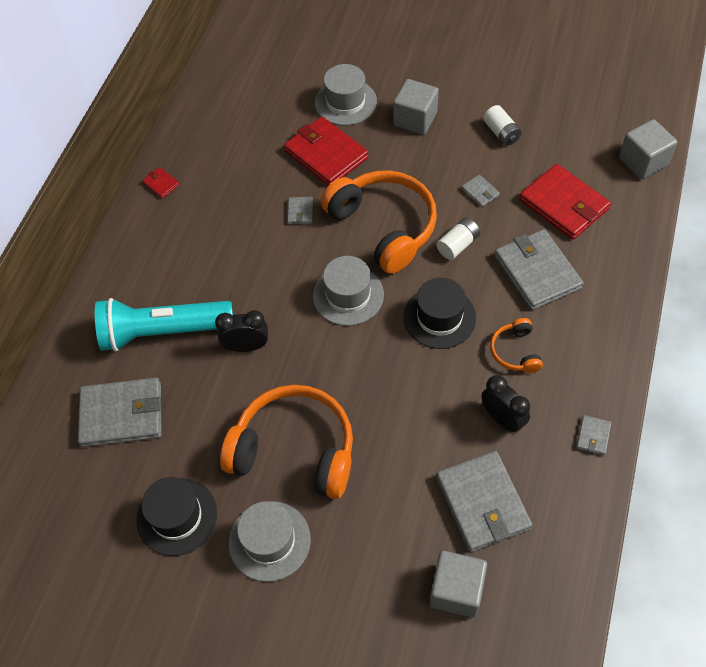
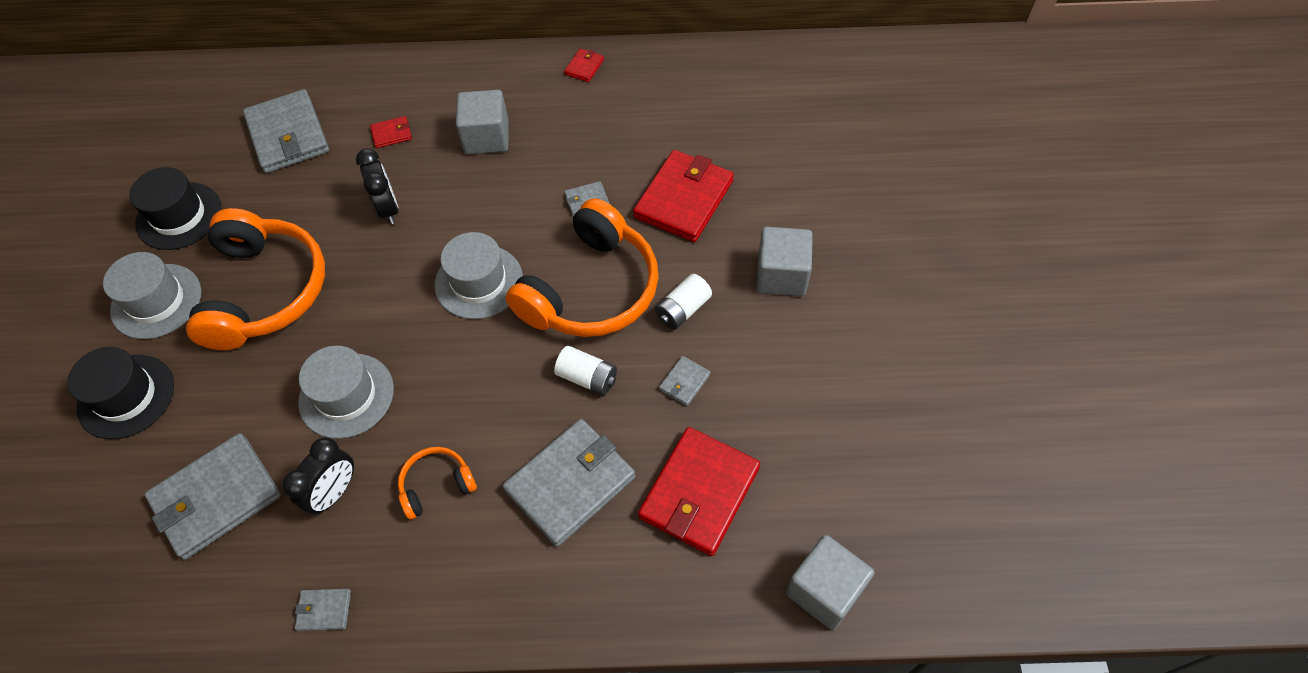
camera: 70 degrees right, 0 degrees up
(163, 332) = (391, 134): turquoise flashlight -> red wallet
(345, 102) = (777, 194): grey hat -> grey hat (346, 395)
(439, 317) = (469, 385): black hat -> black hat (126, 396)
(456, 590) = (105, 496): grey cube -> grey cube (486, 137)
(501, 133) = (800, 383): white battery -> white battery (683, 310)

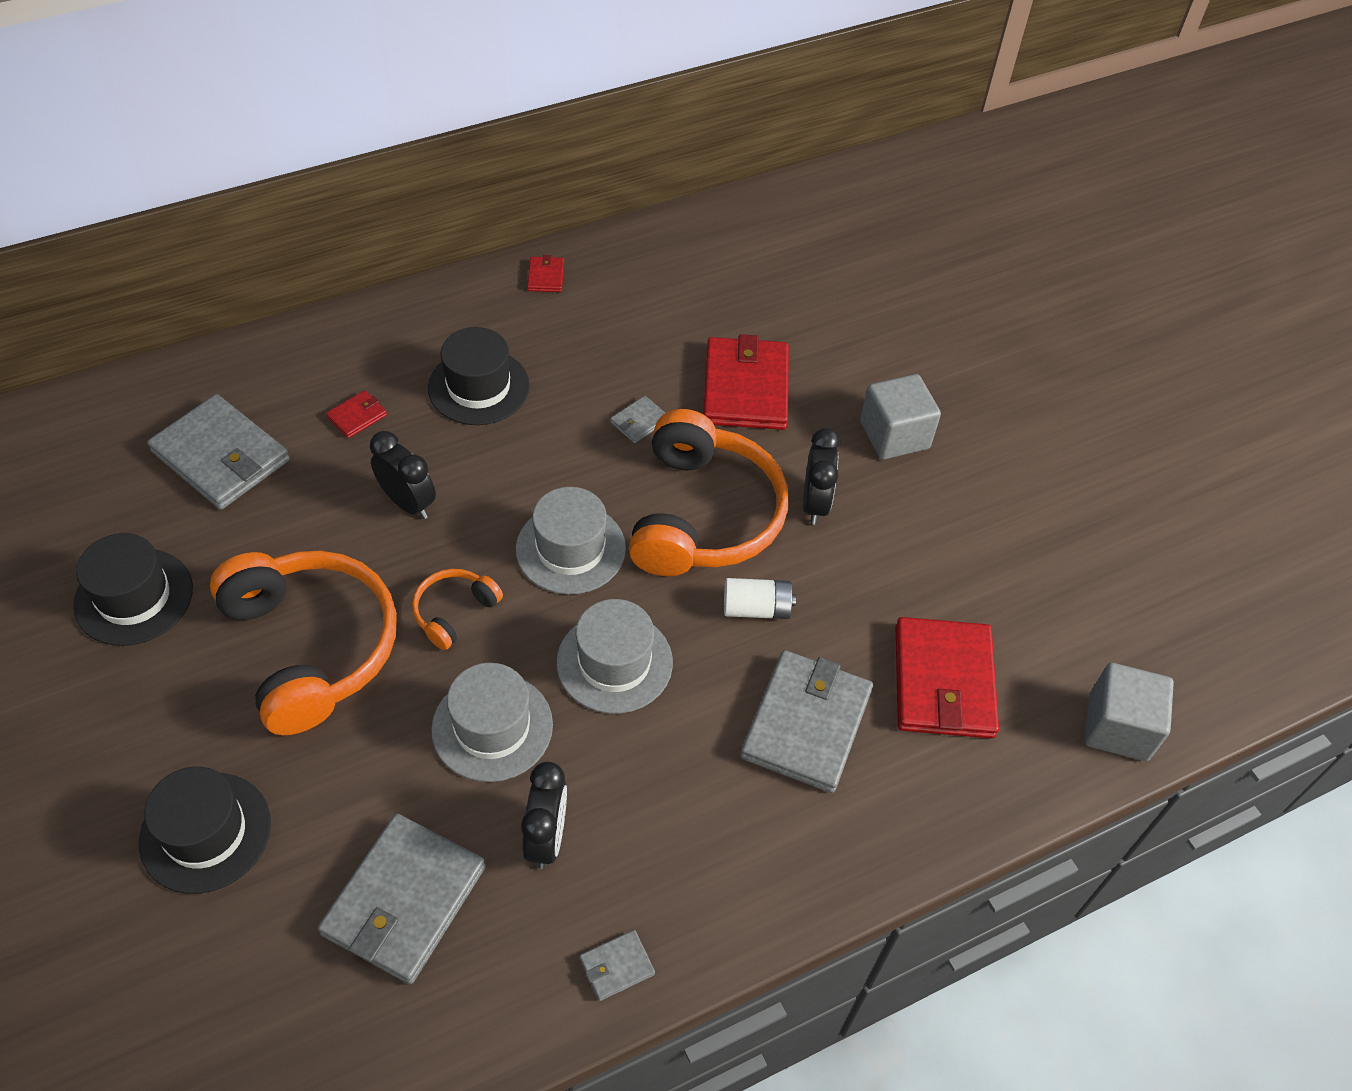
camera: 30 degrees left, 5 degrees down
(156, 301) = (171, 707): grey hat -> grey hat (614, 662)
(436, 485) = (661, 783): orange headphones -> orange headphones (454, 612)
(486, 137) = (478, 387): grey cube -> black hat
(683, 310) = (815, 503): white battery -> black clock
(684, 382) = (861, 577): grey wallet -> none

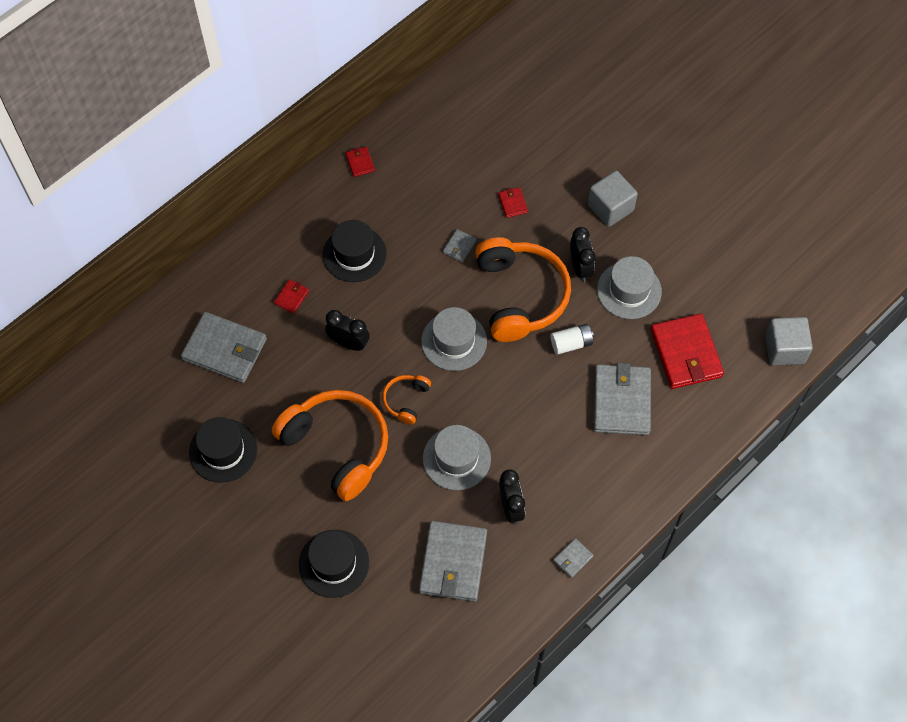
camera: 15 degrees left, 10 degrees up
(614, 662) = (506, 400): grey hat -> grey hat (629, 290)
(745, 388) = (512, 203): red wallet -> red wallet, size x0.44

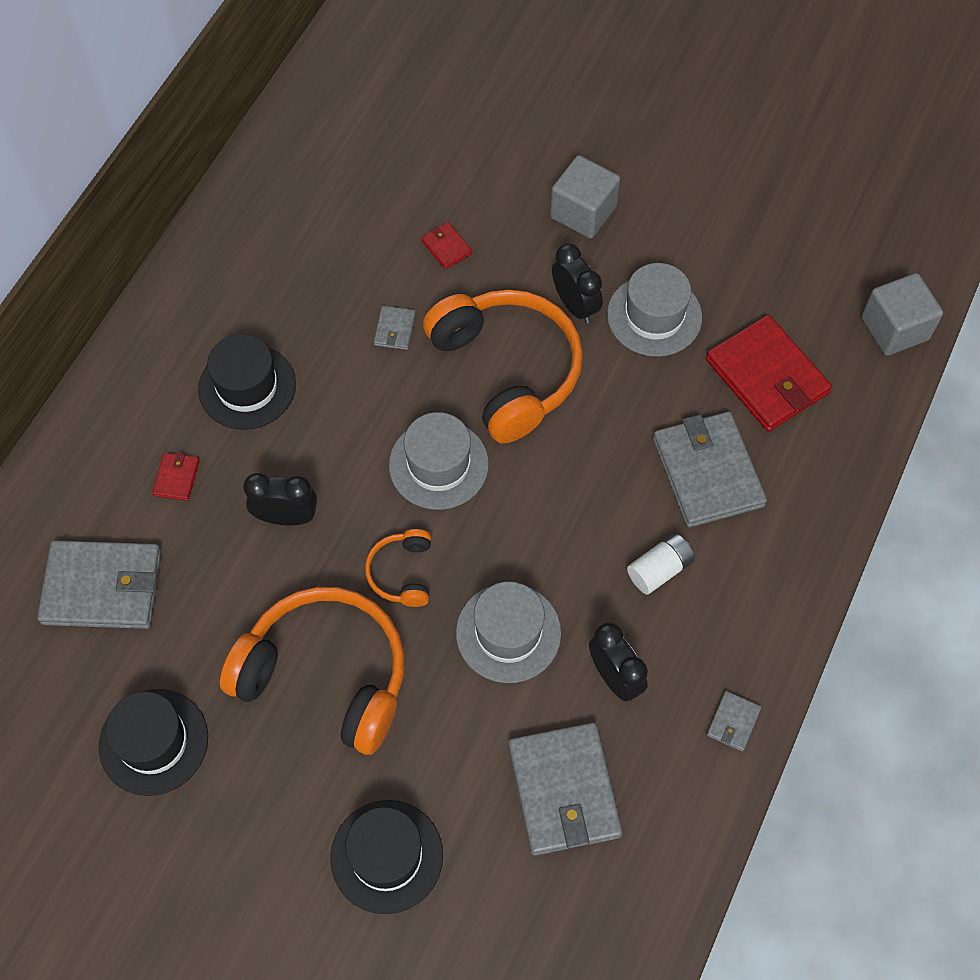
camera: 20 degrees left, 0 degrees up
(360, 162) = (208, 256): red wallet -> none
(571, 343) = (605, 414): white battery -> white battery (659, 569)

